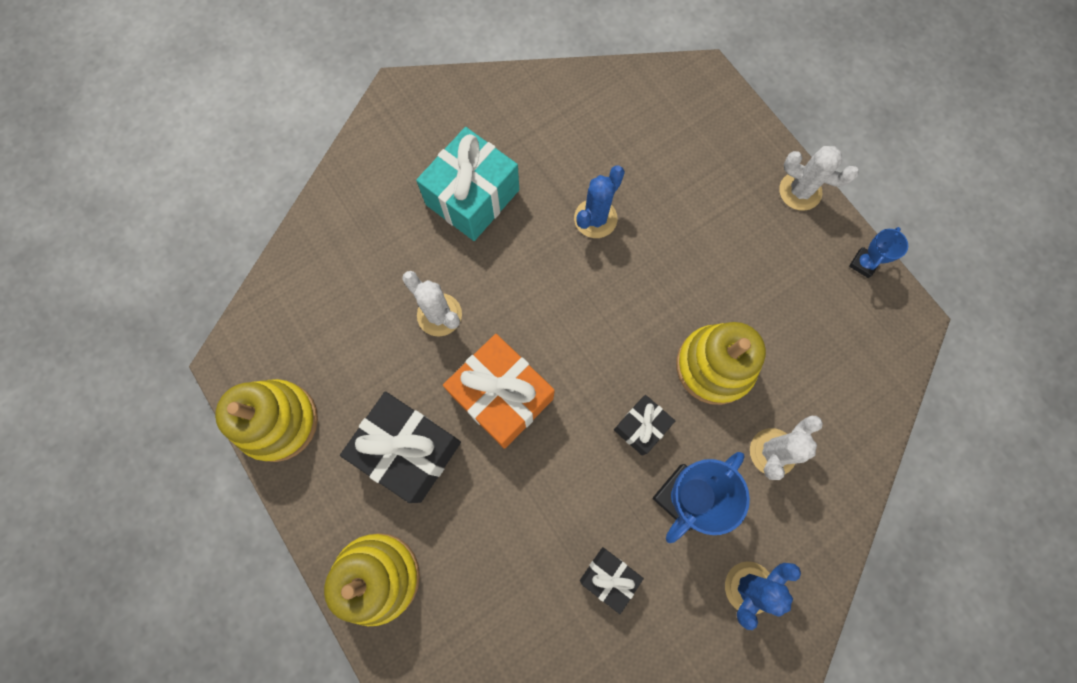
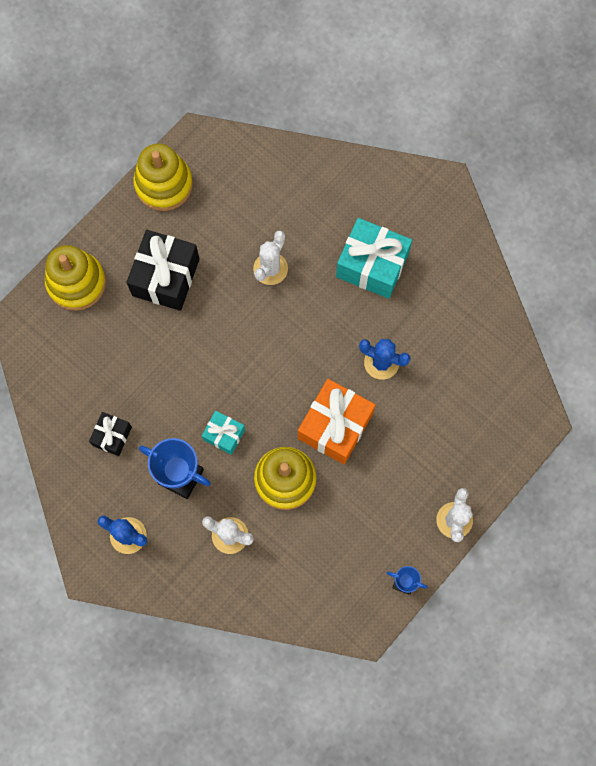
camera: 75 degrees right, 0 degrees up
(501, 397) = (220, 330): orange gift -> orange gift (335, 426)
(641, 427) = (224, 435): black gift -> turquoise gift

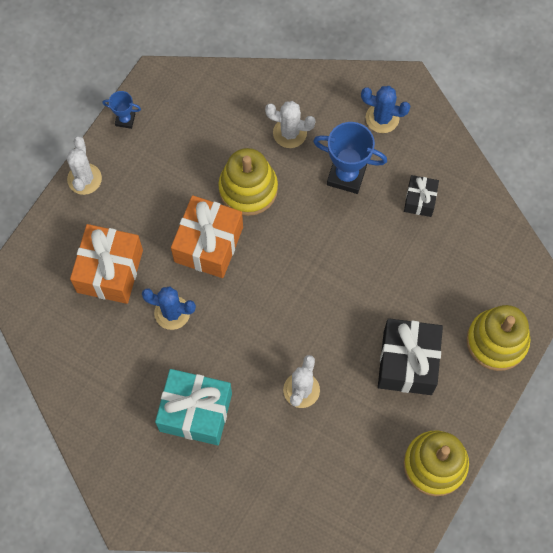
camera: 170 degrees right, 5 degrees down
(224, 435) = (314, 219): turquoise gift -> none
(438, 415) = (110, 271): none -> orange gift

